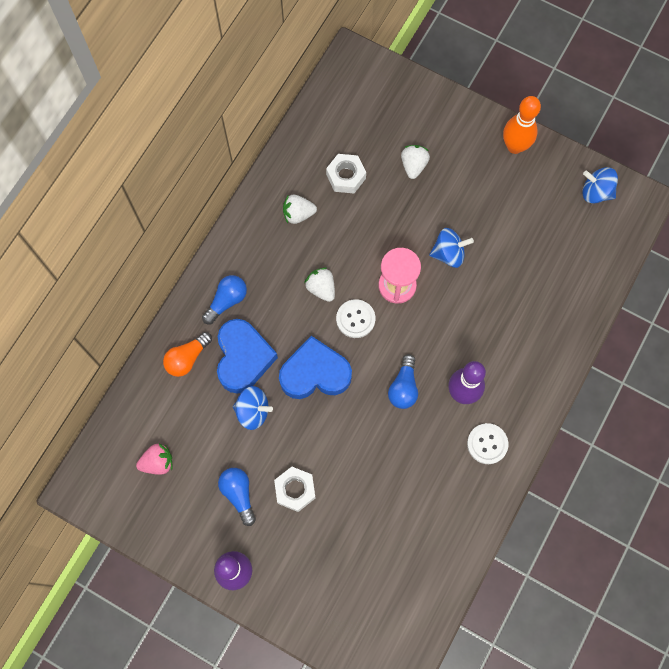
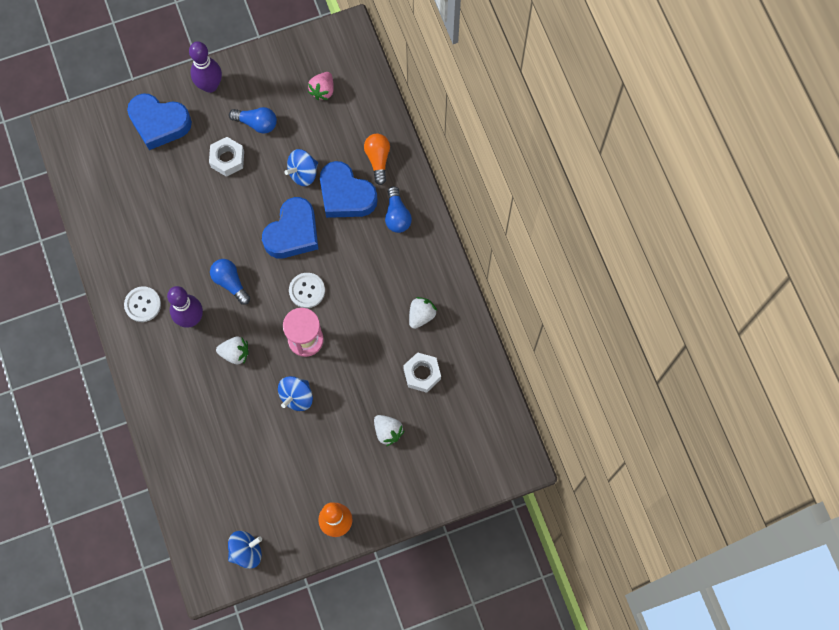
camera: 130 degrees right, 0 degrees up
(312, 585) = (159, 123): none -> blue heart
(321, 288) = (350, 286): white strawberry -> white strawberry (235, 353)

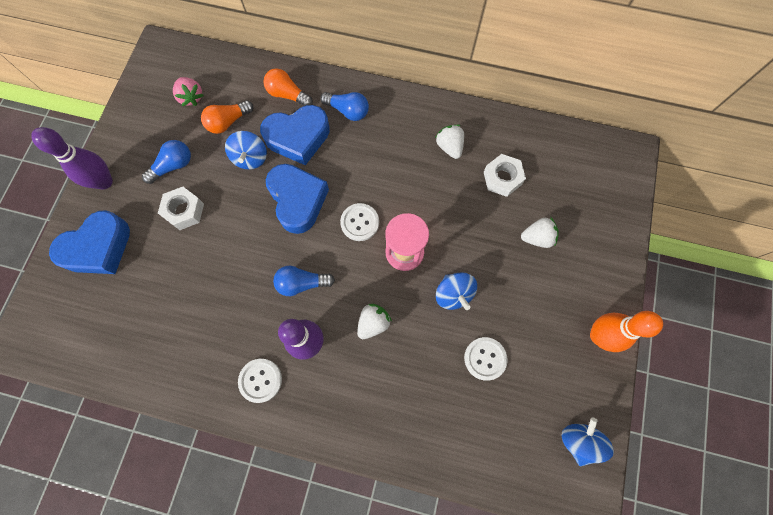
camera: 55 degrees left, 0 degrees up
(262, 450) = (485, 358): none -> white button
(321, 134) = (228, 122): none -> orange light bulb

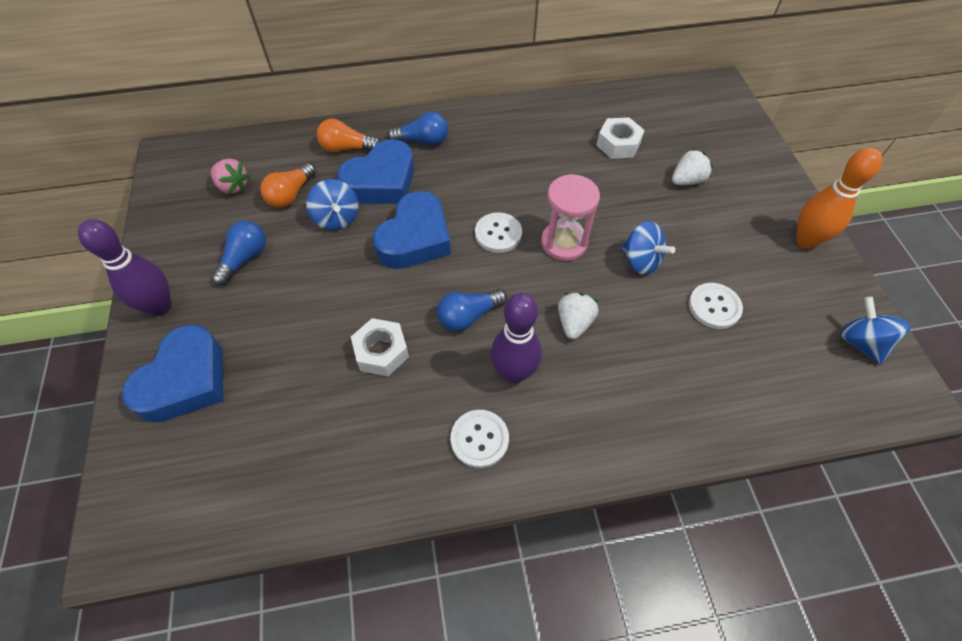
camera: 25 degrees left, 15 degrees down
(184, 211) = (282, 298): white nut -> white nut (381, 352)
(297, 200) = (415, 238): blue heart -> blue heart turned 75 degrees clockwise
(449, 147) = (548, 136): white strawberry -> none

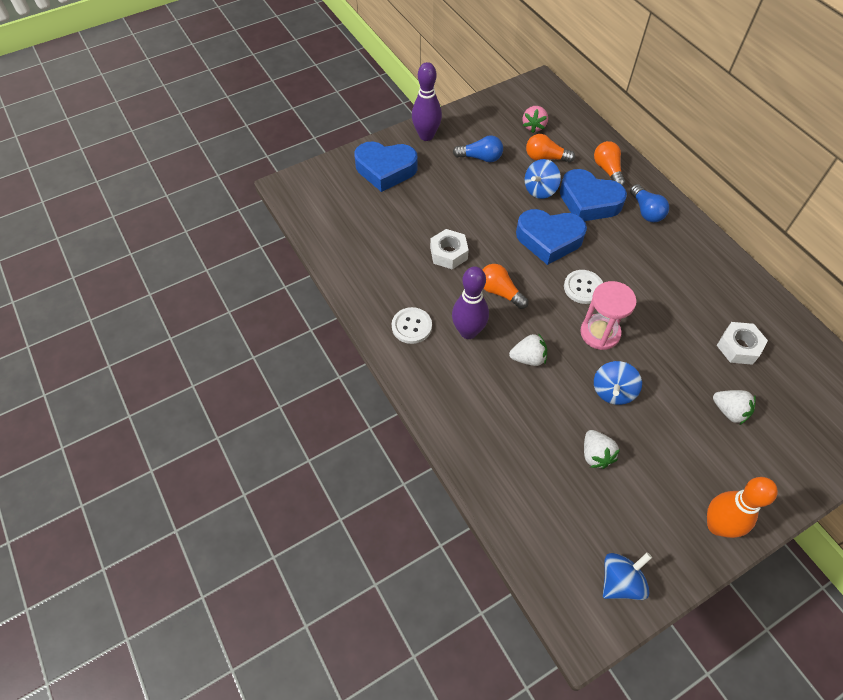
camera: 70 degrees right, 0 degrees up
(468, 316) = (500, 292): blue light bulb -> orange light bulb
(714, 307) = (595, 455): white button -> white strawberry

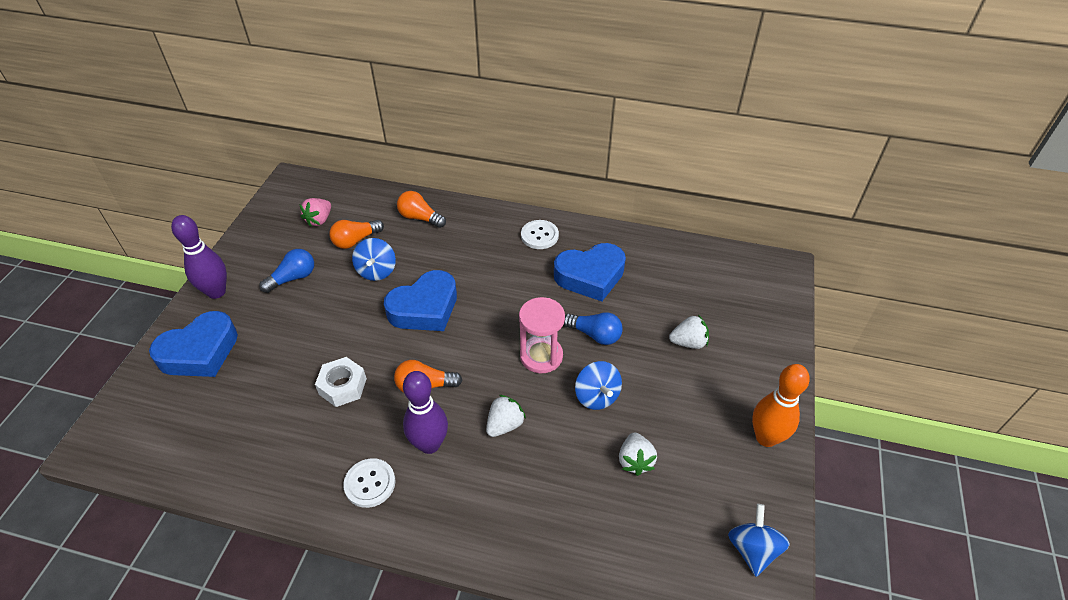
camera: 45 degrees left, 10 degrees down
(534, 126) = (319, 220): pink strawberry -> pink strawberry turned 60 degrees clockwise
(583, 287) = (492, 328): white button -> white button (539, 235)
(589, 201) = (428, 253): blue heart -> blue heart (590, 276)
(595, 455) = (635, 461): white strawberry -> white strawberry turned 60 degrees clockwise
(646, 211) = (482, 231): blue light bulb -> blue light bulb (595, 335)
(738, 347) = (647, 289): white nut -> none

